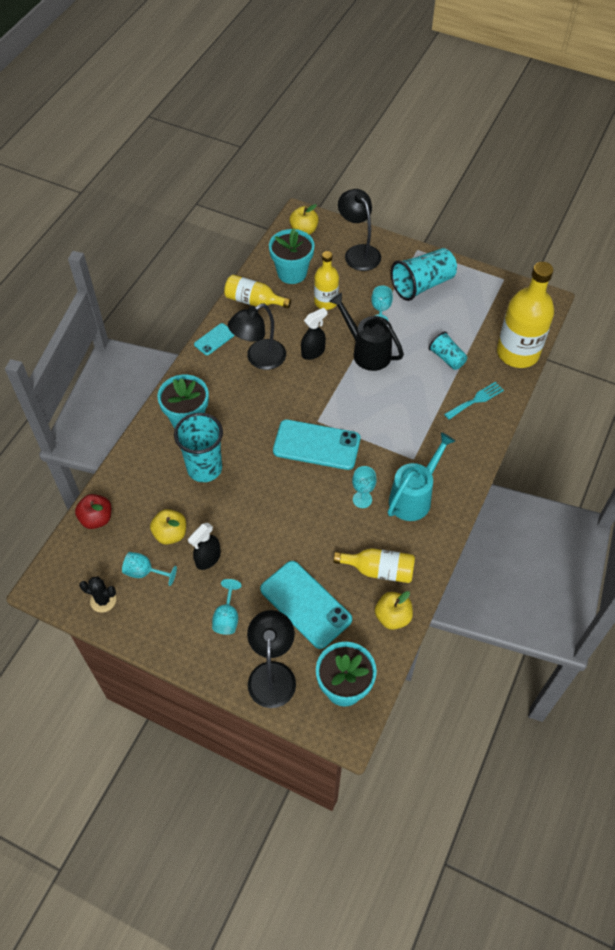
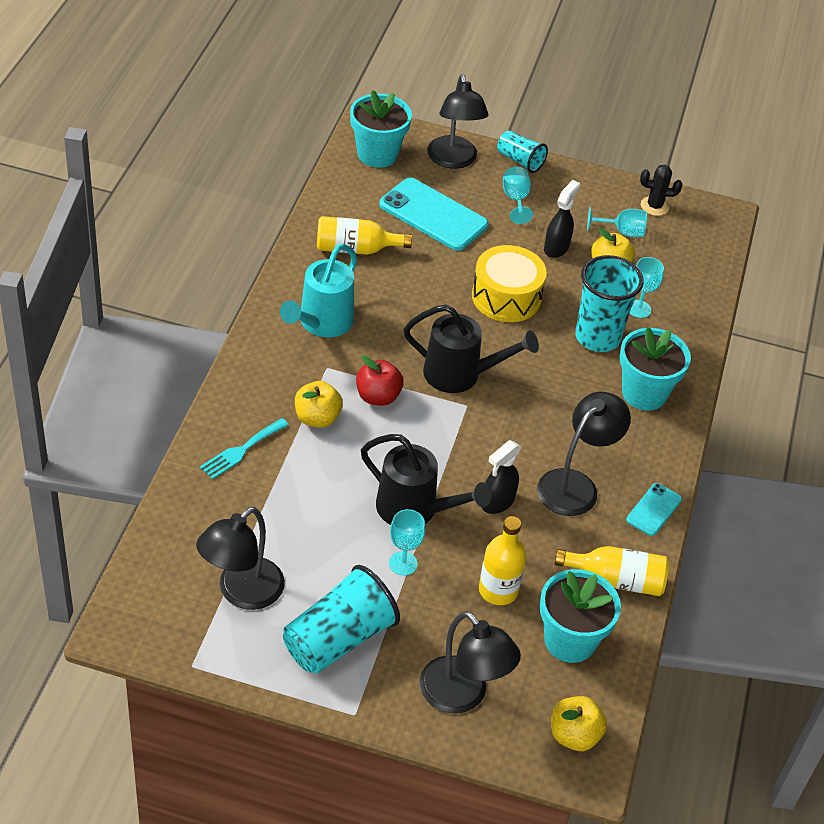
camera: 165 degrees right, 10 degrees down
(96, 519) = (702, 277): red apple -> red apple (378, 396)
(264, 511) = (506, 297): none -> yellow drum
(316, 445) = (460, 375): turquoise phone -> black watering can
(362, 499) = (387, 317): turquoise goblet -> turquoise goblet (639, 309)
(392, 617) = (334, 210): yellow apple -> yellow apple (317, 418)
(447, 358) = (288, 510): turquoise cup -> turquoise cup (520, 161)
(476, 313) = (241, 592): none -> black lamp
(517, 353) = (174, 528): yellow bottle -> none

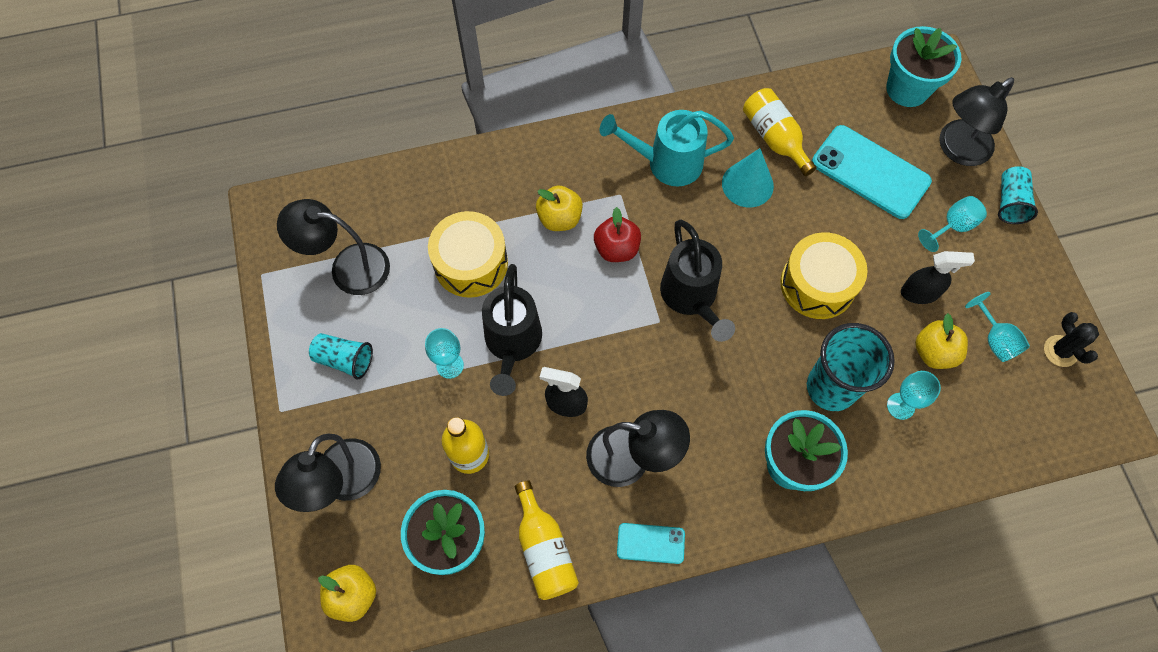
camera: 65 degrees right, 20 degrees up
(241, 450) = (487, 186): turquoise fork -> none
(312, 500) = (471, 263): none -> yellow drum
(338, 639) = (344, 359): turquoise cup -> turquoise cup, size x0.57
(384, 287) = (747, 184): none -> turquoise cone
(433, 215) = (870, 172): turquoise phone -> turquoise phone turned 60 degrees counterclockwise

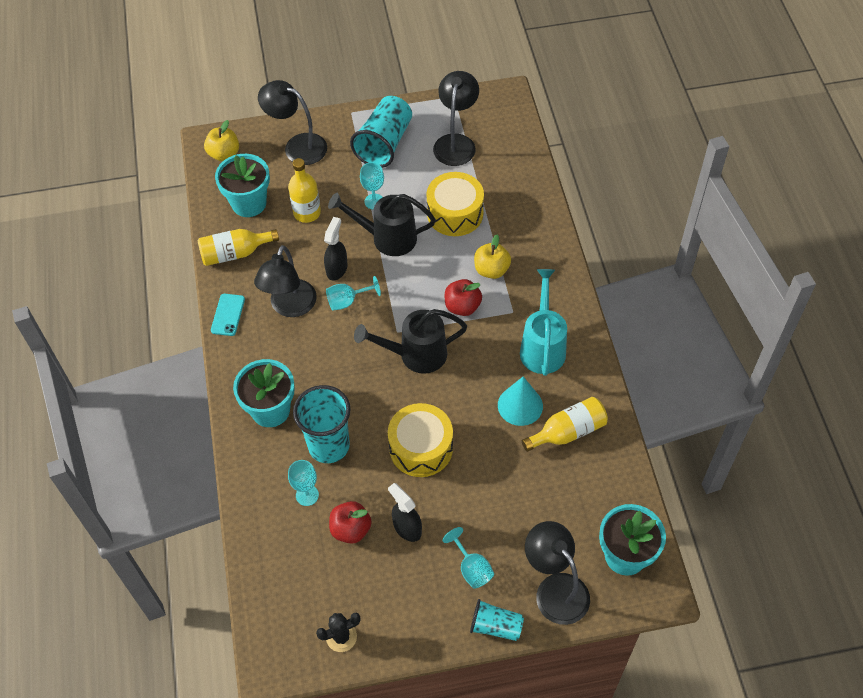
camera: 95 degrees right, 10 degrees down
(344, 359) = (384, 143): turquoise cup -> turquoise cup, size x1.74
(870, 172) = (531, 506): turquoise phone -> none
(919, 293) = (407, 528): black spray bottle -> black spray bottle turned 135 degrees clockwise
(934, 352) = (351, 529): yellow apple -> red apple
(995, 339) = (358, 582): turquoise goblet -> turquoise goblet (347, 301)

